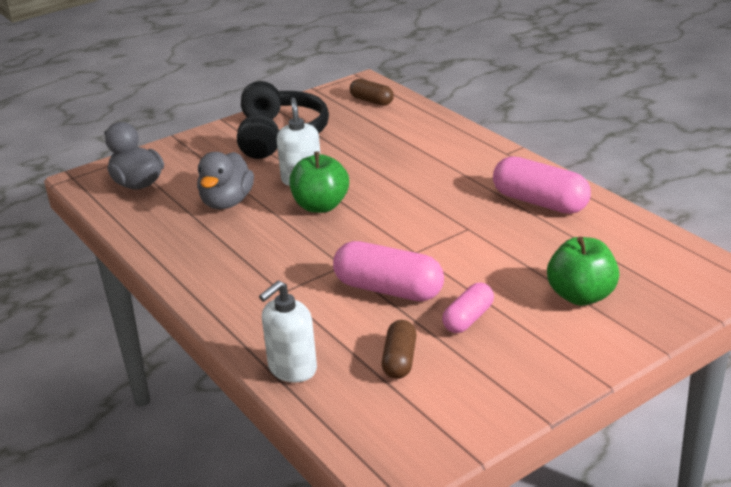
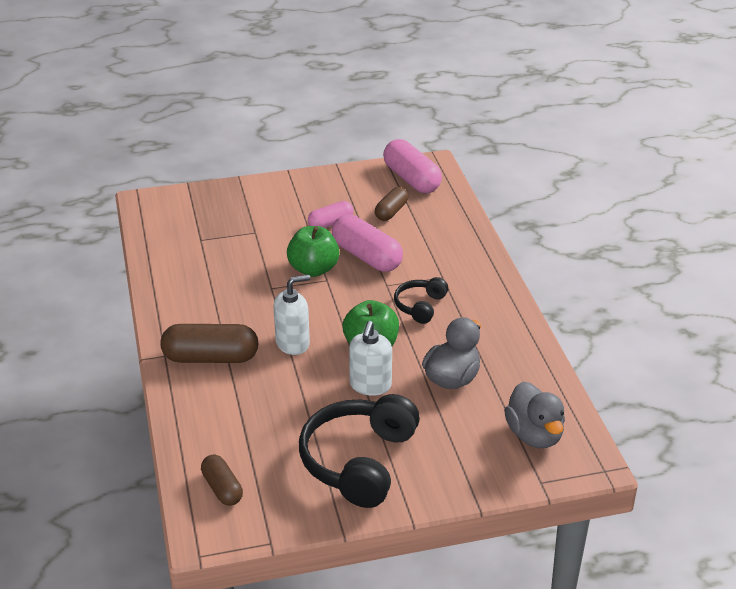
camera: 160 degrees left, 5 degrees up
(291, 254) = (420, 306): none -> black headphones
(292, 369) = (459, 224): white soap dispenser -> white soap dispenser (293, 343)
(463, 161) = (211, 358): none -> brown capsule
(540, 202) = (195, 293): pink capsule -> pink capsule (411, 179)
(581, 296) = (248, 217): green apple -> green apple (313, 269)

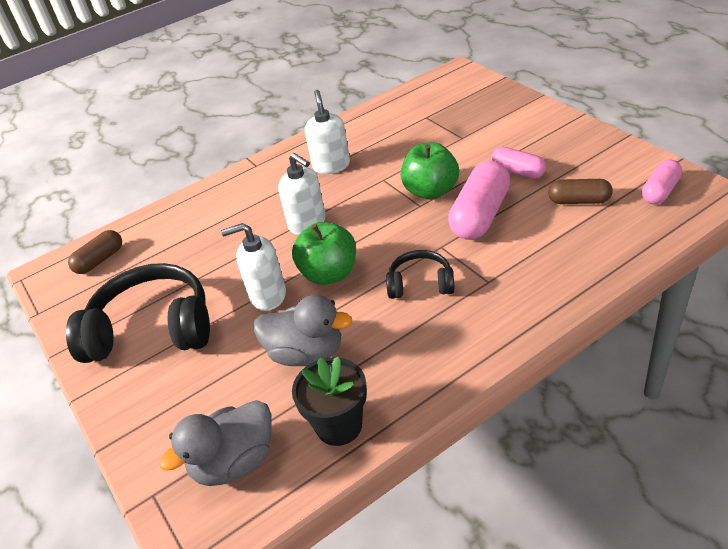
camera: 75 degrees right, 5 degrees up
(211, 358) = (263, 188): brown capsule -> none
(218, 310) = (331, 165): none -> white soap dispenser
(411, 179) = (660, 191): pink capsule -> pink capsule, size x0.59
(531, 379) = (339, 425): none -> black flower pot

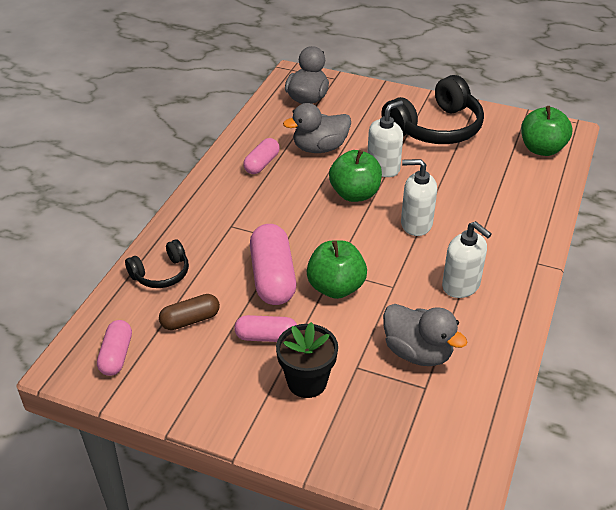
camera: 140 degrees right, 0 degrees up
(100, 260) = (542, 149): brown capsule -> green apple
(339, 425) = (266, 126): black flower pot -> black flower pot (307, 382)
(395, 356) = (262, 164): none -> pink capsule
(411, 135) = (417, 352): none -> grey duck
(420, 284) = (280, 208): black headphones -> black headphones (161, 274)

